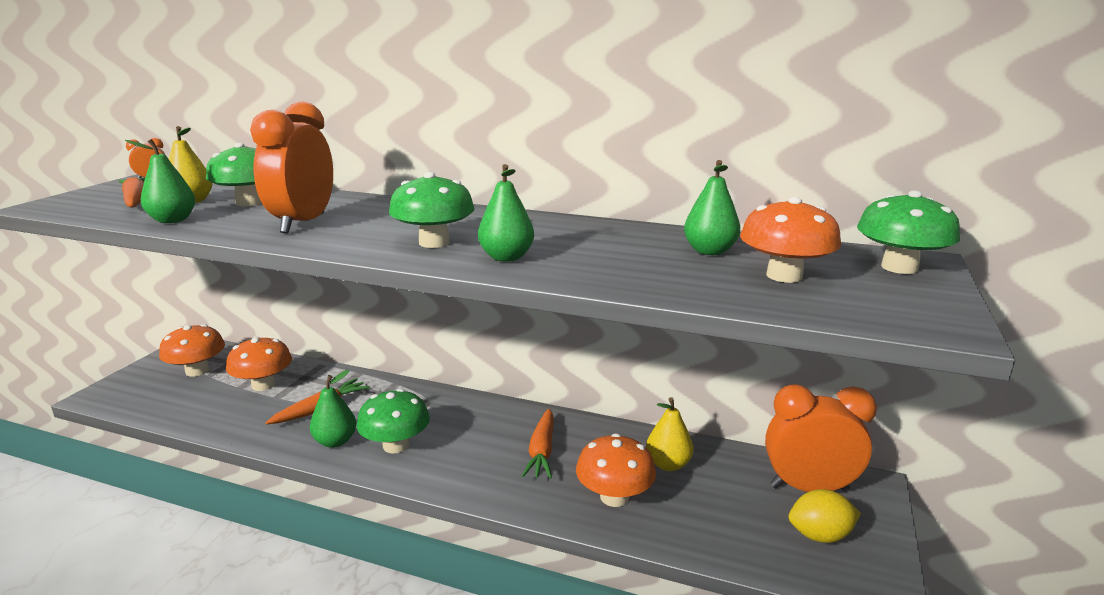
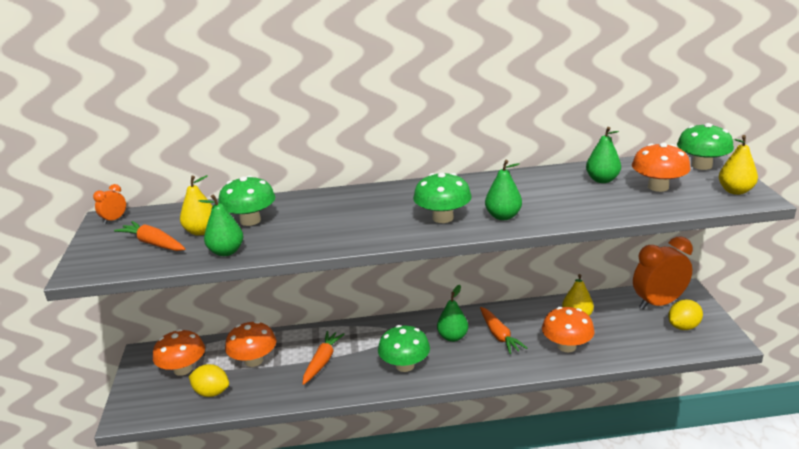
camera: 25 degrees left, 5 degrees up
(189, 401) = (211, 392): none -> yellow lemon
(303, 223) = (329, 227): orange clock -> none
(335, 441) = (361, 378): green pear -> green pear (452, 337)
(916, 309) = (735, 191): none -> yellow pear

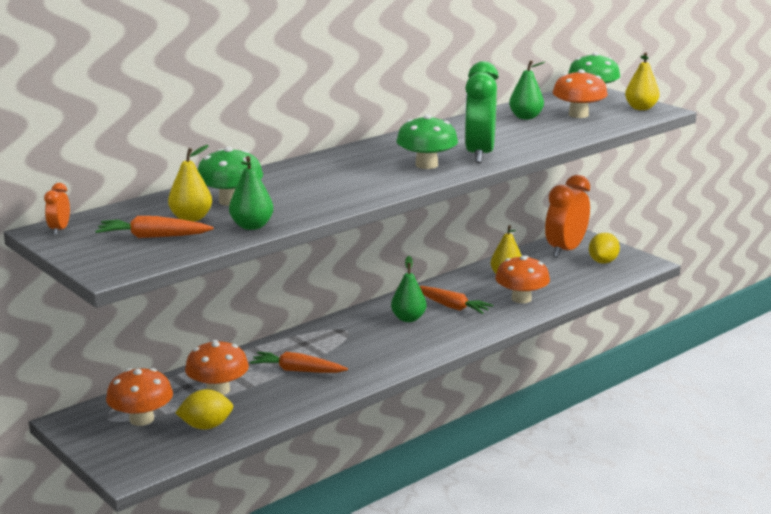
camera: 35 degrees left, 5 degrees down
(322, 361) = (298, 370): orange carrot -> orange carrot turned 60 degrees counterclockwise
(405, 365) = (388, 350): green mushroom -> none
(503, 216) = (479, 155): green pear -> green clock

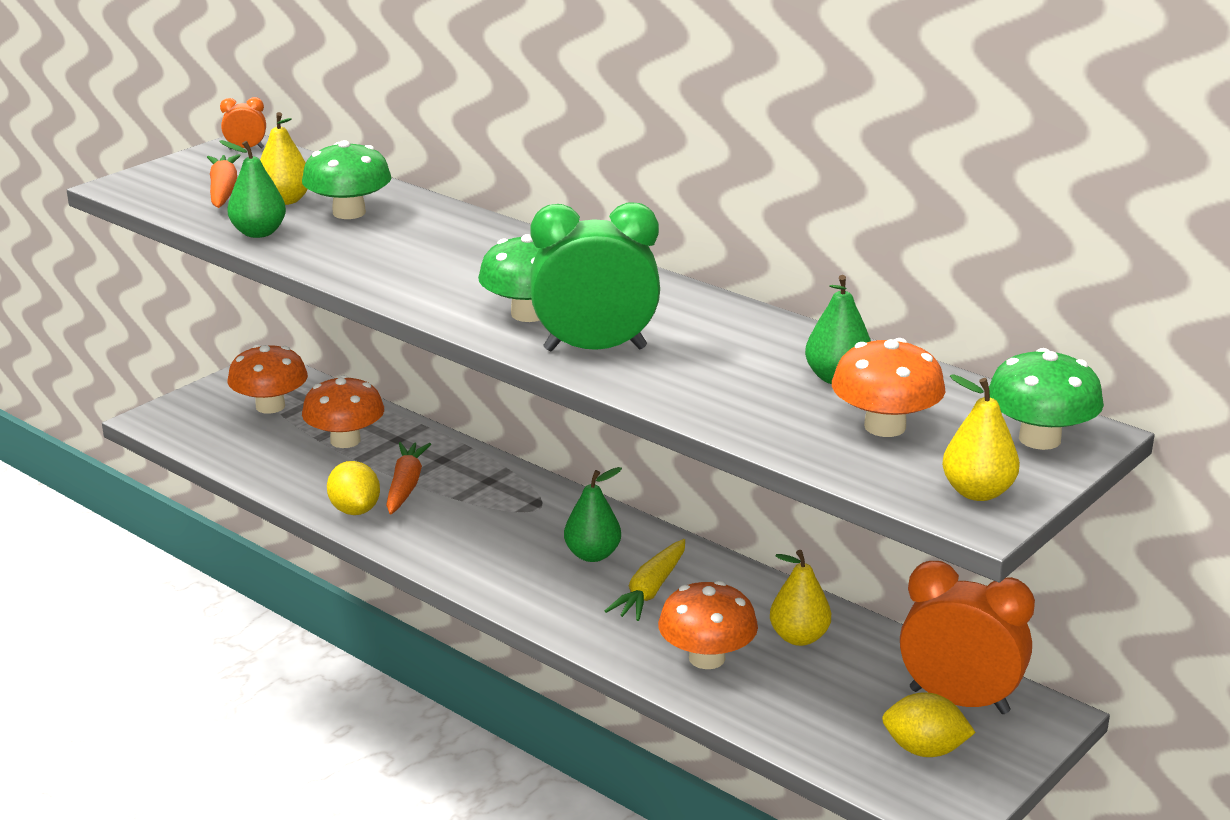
camera: 80 degrees right, 5 degrees up
(206, 426) = (254, 446): yellow lemon -> yellow lemon (355, 510)
(451, 306) = (650, 590): orange carrot -> yellow carrot

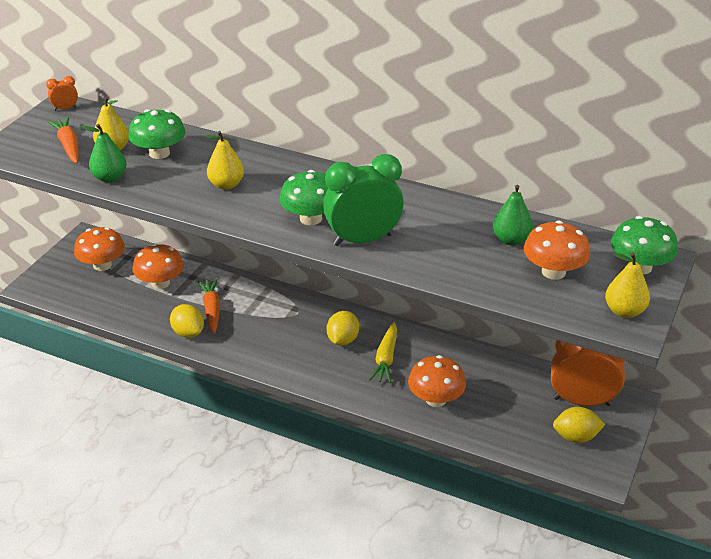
camera: 15 degrees left, 10 degrees up
(592, 555) = (342, 340): green pear -> yellow lemon
(799, 637) = (481, 375): yellow pear -> yellow pear (226, 185)

